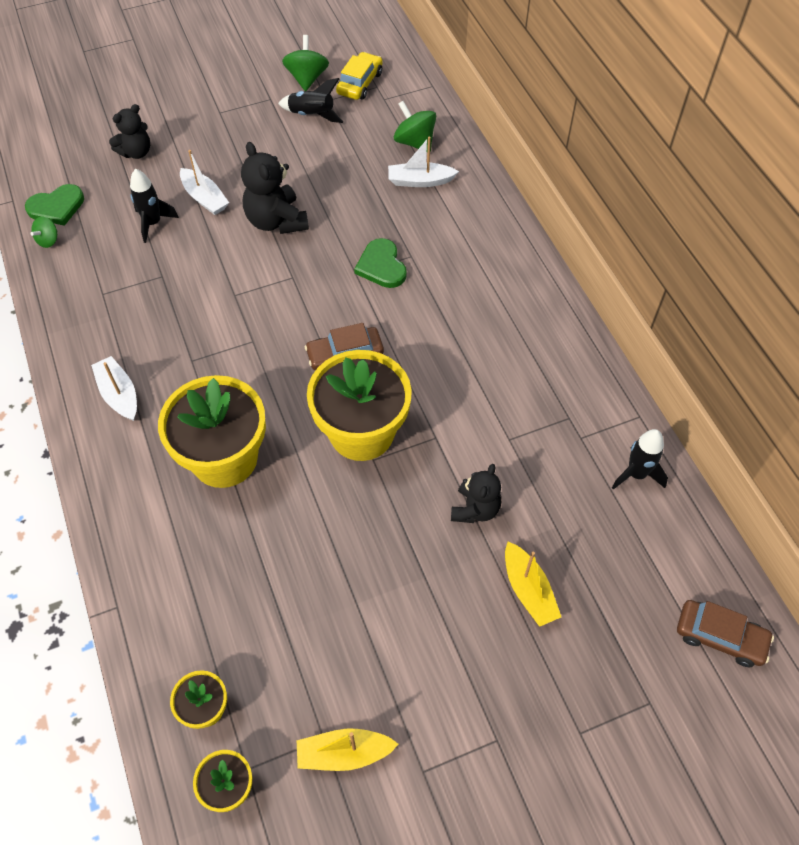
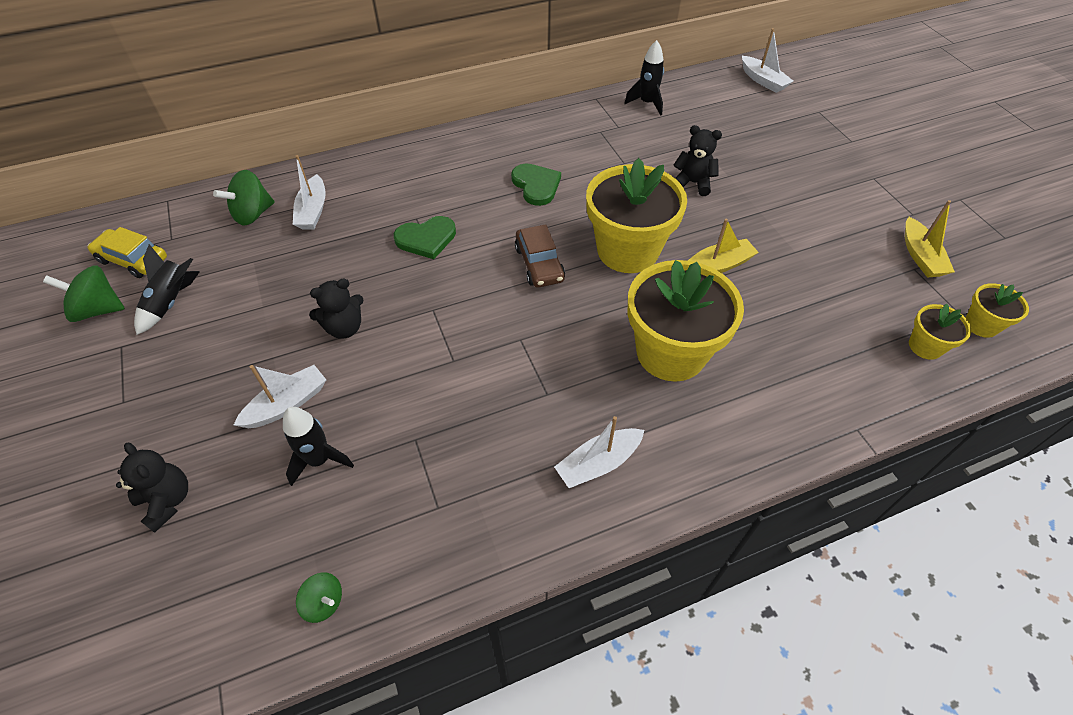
camera: 90 degrees left, 5 degrees down
(56, 207) = (254, 603): green heart -> green heart (536, 185)
(276, 221) = (344, 328): black teddy bear -> black teddy bear, size x0.66
(528, 590) = (755, 158): yellow boat -> yellow boat (718, 266)
(720, 637) = (763, 81): brown car -> white boat

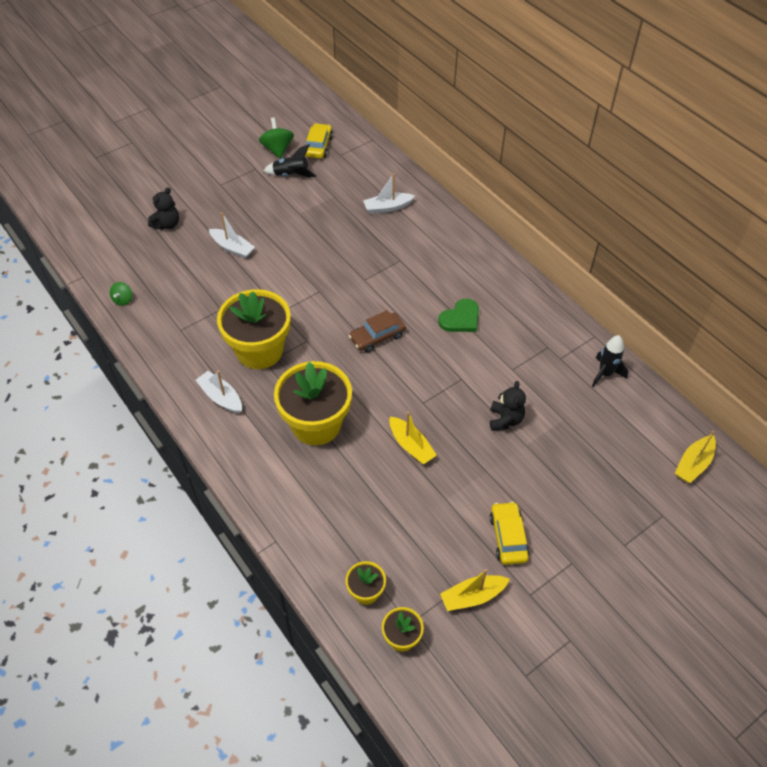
camera: 75 degrees right, 0 degrees up
(253, 214) = (374, 181): green spinning top -> none
(319, 460) = (200, 273): black rocket -> none
(344, 328) = (292, 254): black teddy bear -> none
(426, 239) = (381, 271): green heart -> none
(627, 250) = (408, 386): yellow flower pot -> yellow flower pot (259, 350)
(763, 81) = (693, 464): white boat -> yellow boat
(845, 214) = (508, 537): none -> yellow car

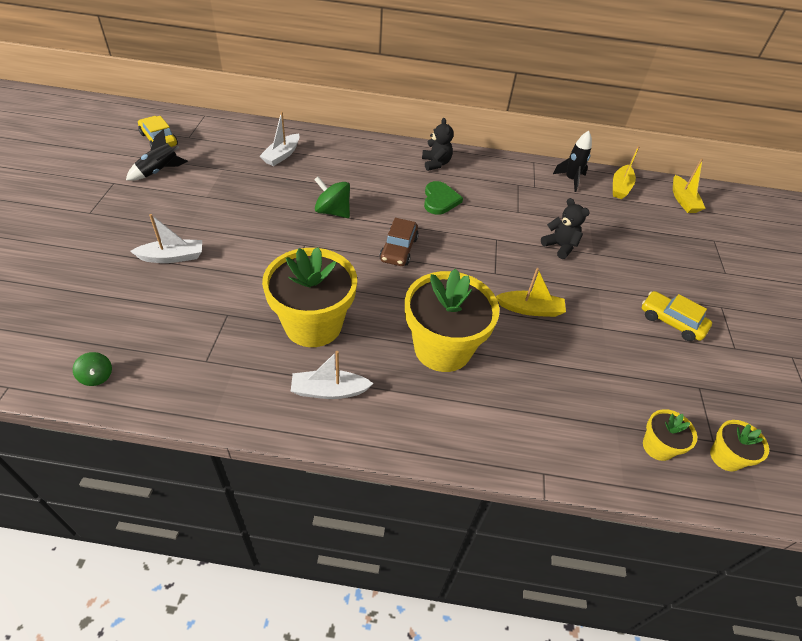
camera: 50 degrees left, 5 degrees down
(167, 224) = (66, 276): black teddy bear -> black teddy bear (436, 163)
(277, 149) = (119, 158): green spinning top -> green spinning top (333, 211)
(472, 596) = (713, 381): yellow boat -> yellow boat (620, 187)

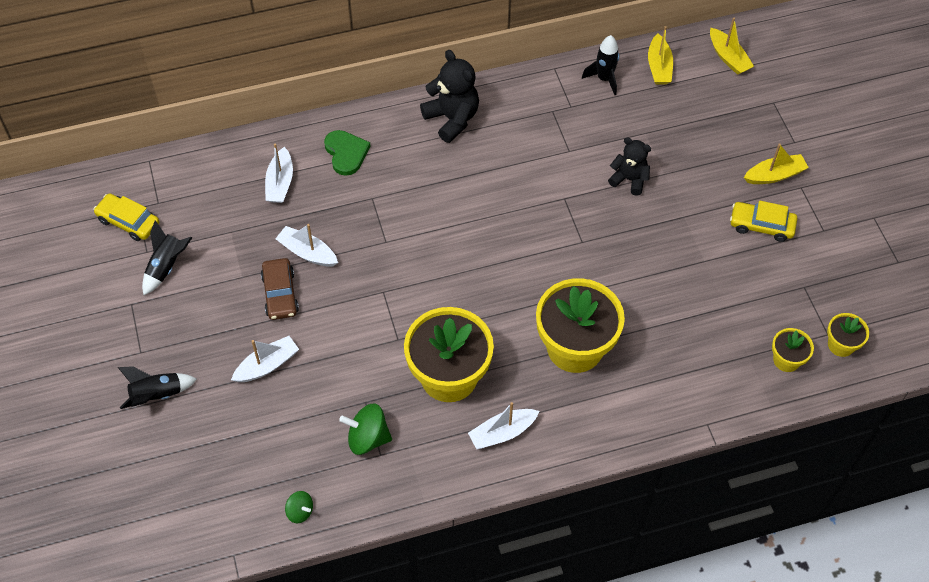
camera: 20 degrees left, 10 degrees up
(72, 243) = (157, 395): none -> black rocket
(266, 200) = (307, 252): none -> white boat
(333, 211) = (384, 237): green spinning top -> green spinning top (368, 438)
(398, 249) = (477, 255): brown car -> brown car (280, 294)
(436, 163) = (452, 119): black teddy bear -> black teddy bear, size x1.52
(440, 200) = (483, 171): green heart -> green heart (346, 153)
(530, 309) = (632, 269): yellow boat -> yellow boat (774, 175)

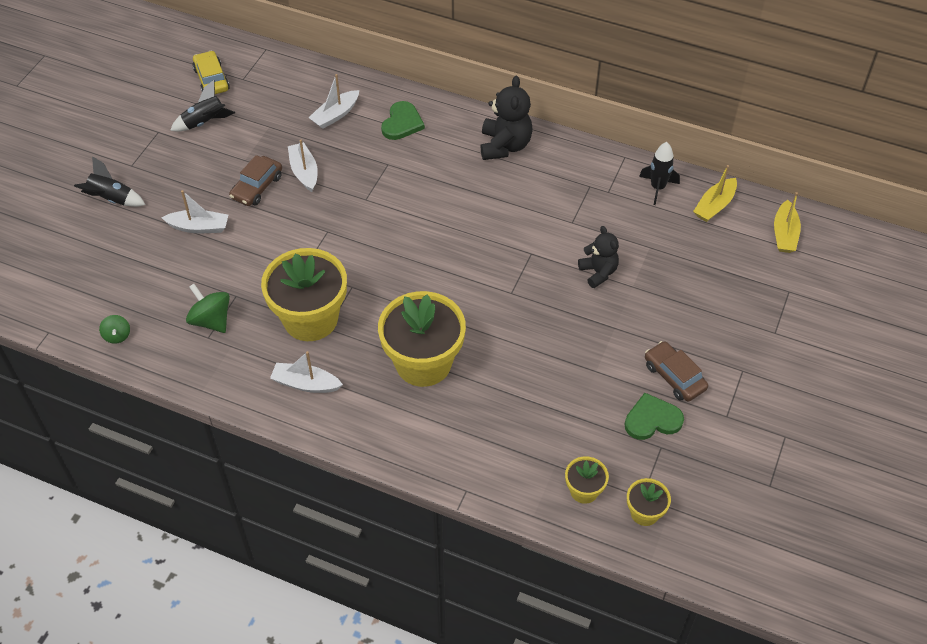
camera: 40 degrees right, 5 degrees down
(761, 225) = (674, 376): yellow car -> brown car
(774, 175) = (728, 346): yellow boat -> none
(778, 270) = (652, 419): none -> green heart

